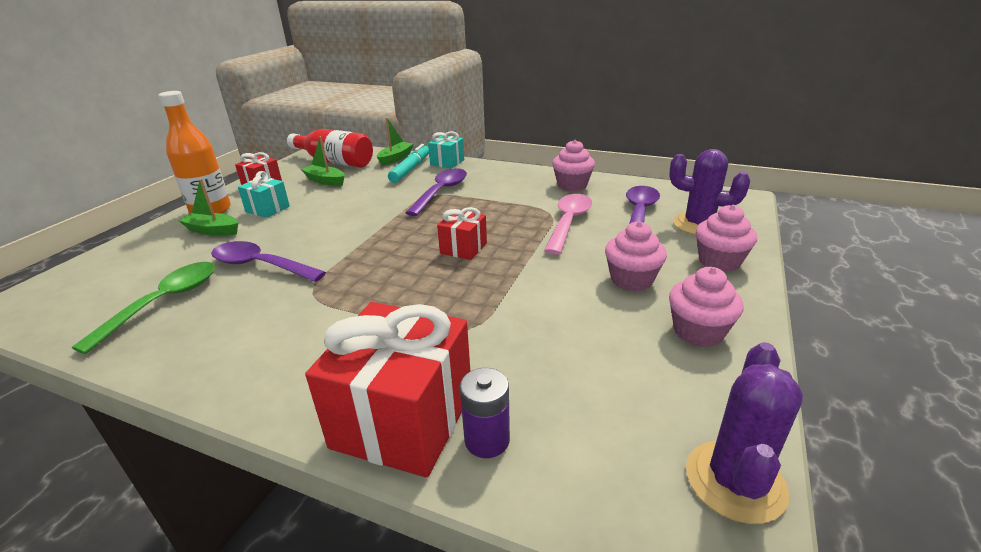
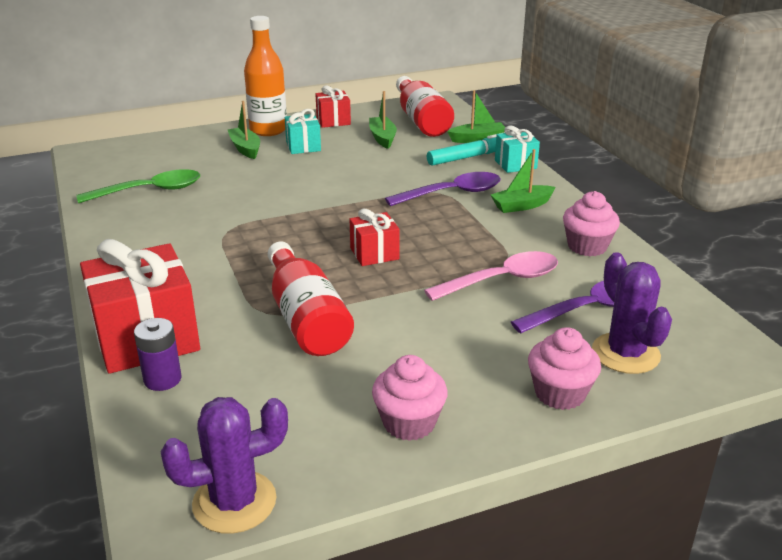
camera: 45 degrees right, 0 degrees up
(260, 265) = (231, 193): purple spoon -> none
(496, 181) = (521, 206): none -> green boat
(503, 314) = (306, 318): none -> red bottle
(631, 280) = (446, 356): pink cupcake -> none

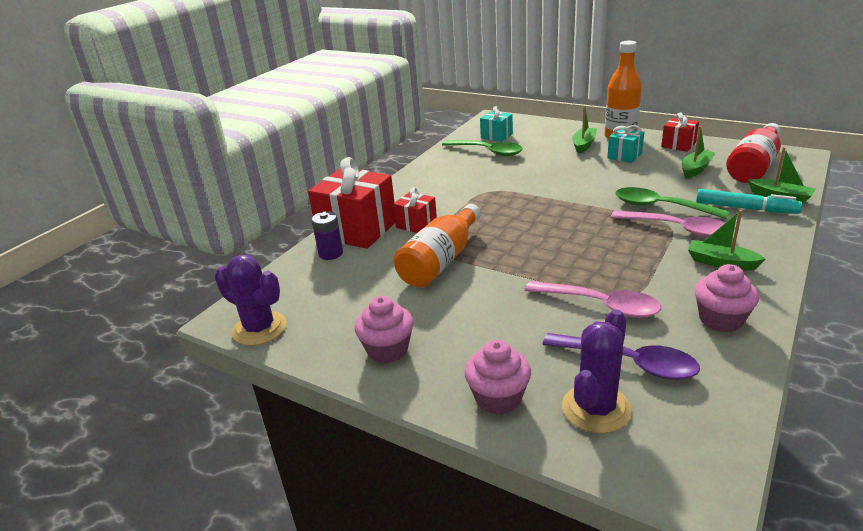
camera: 55 degrees right, 0 degrees up
(306, 318) = (441, 261): red bottle -> orange bottle
(374, 253) = (546, 244): red gift -> red gift (416, 224)
(409, 180) = (660, 207): none -> green spoon
(452, 193) = (677, 229): purple spoon -> pink spoon
(515, 164) = (778, 229): turquoise gift -> turquoise gift (496, 136)

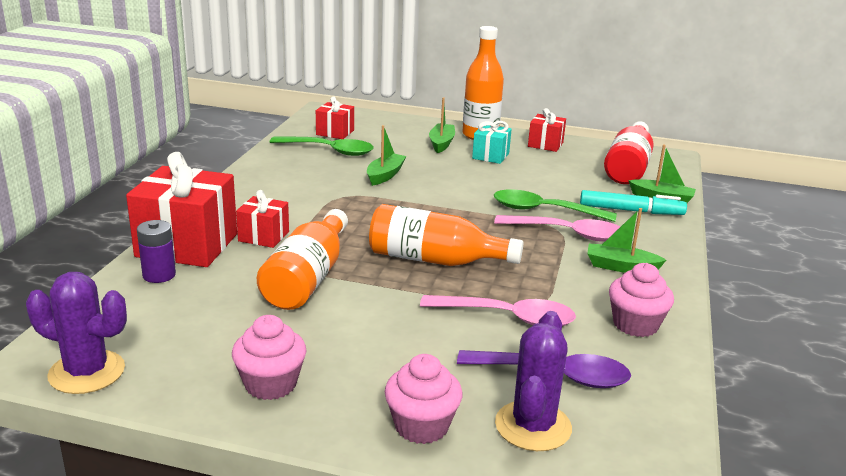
camera: 20 degrees left, 5 degrees down
(496, 136) = (335, 132): turquoise gift -> red gift
(550, 249) = (435, 260): none -> orange bottle
(695, 169) = (570, 170): green boat -> green boat (385, 175)

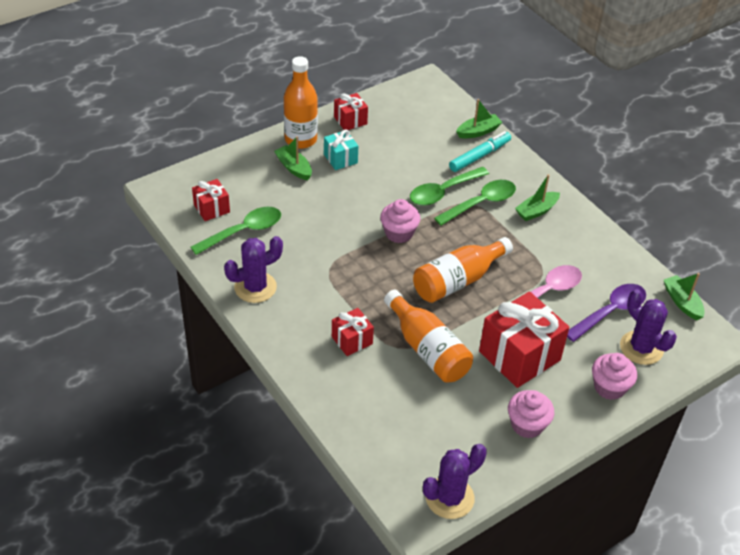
camera: 50 degrees left, 20 degrees up
(159, 275) = (358, 416): purple battery -> none
(187, 245) = (328, 384): red gift -> red gift (519, 356)
(269, 175) = (255, 287): none -> purple cactus
(385, 175) = (317, 229): green boat -> green boat (682, 302)
(568, 234) = (481, 203): pink spoon -> green spoon
(628, 167) = (424, 111): red bottle -> none
(635, 324) = (594, 250): pink cupcake -> pink cupcake (399, 233)

